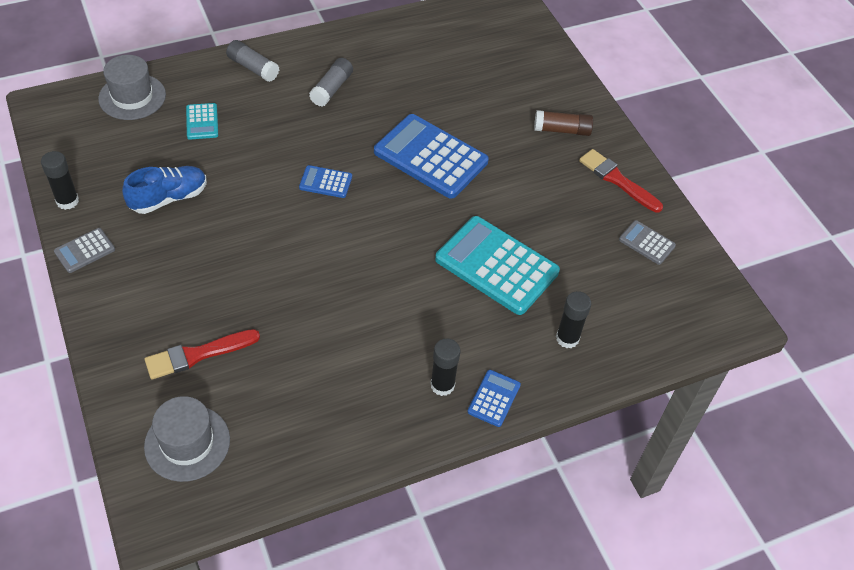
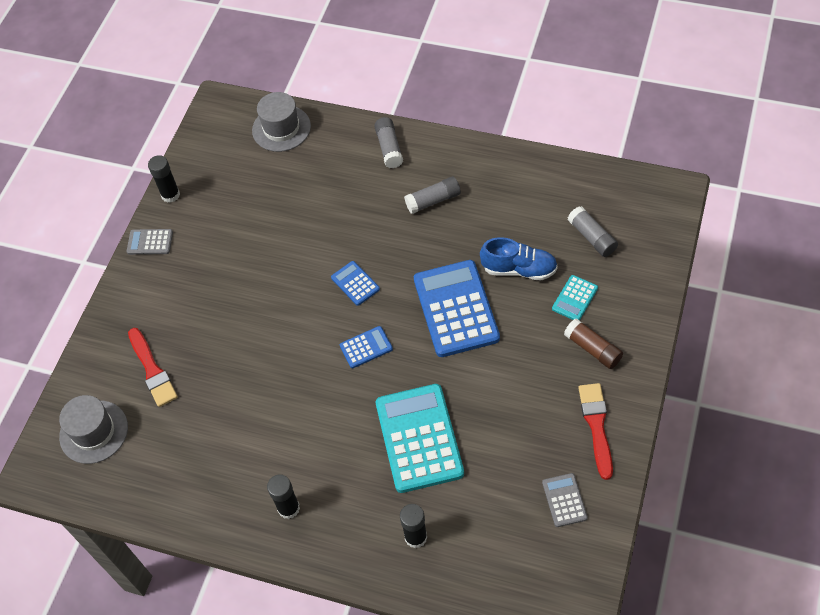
camera: 50 degrees right, 5 degrees up
(169, 198) = (236, 231): blue shoe -> blue shoe (519, 269)
(197, 355) = (152, 370): red brush -> red brush turned 135 degrees counterclockwise
(202, 122) = (311, 178): turquoise calculator -> turquoise calculator (574, 298)
(484, 56) = (592, 237): none -> grey glue stick
(494, 398) = (315, 545): blue calculator -> blue calculator (366, 347)

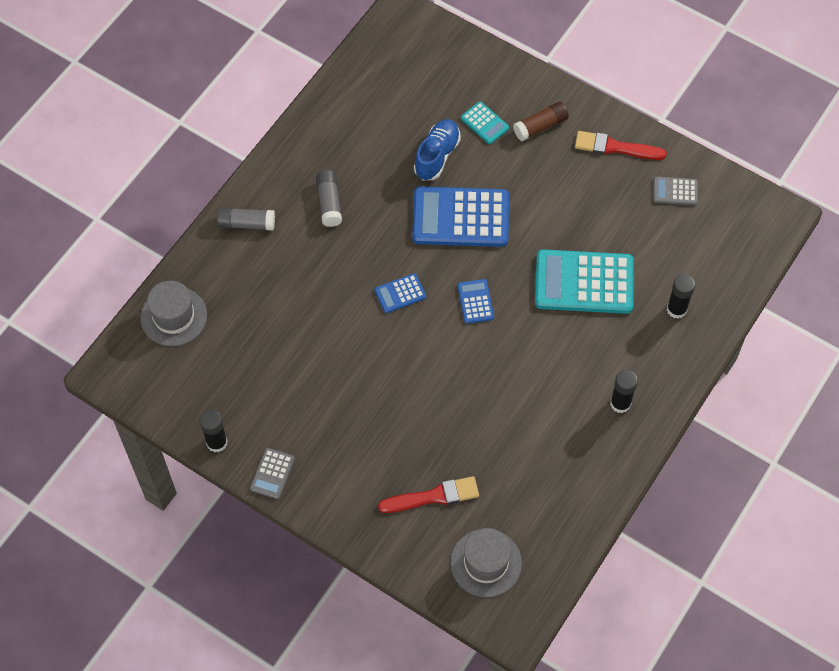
camera: 80 degrees left, 5 degrees up
(592, 237) = (424, 89): grey glue stick -> none

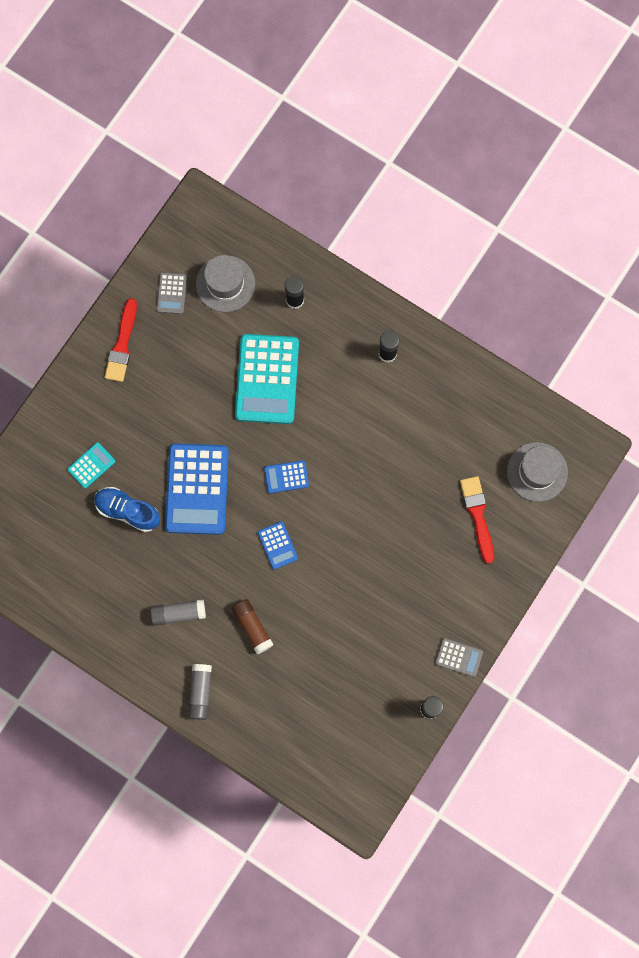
camera: 90 degrees left, 15 degrees up
(173, 316) = (301, 757): grey hat -> grey hat (225, 284)
(540, 126) = (96, 413): brown glue stick -> brown glue stick (252, 627)

